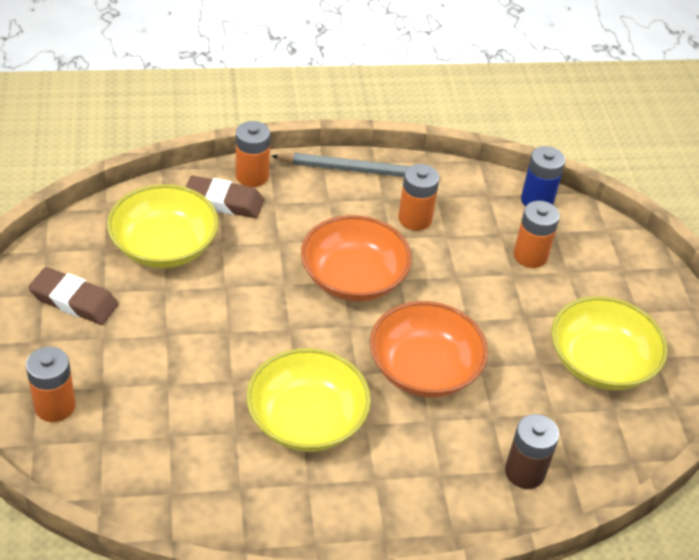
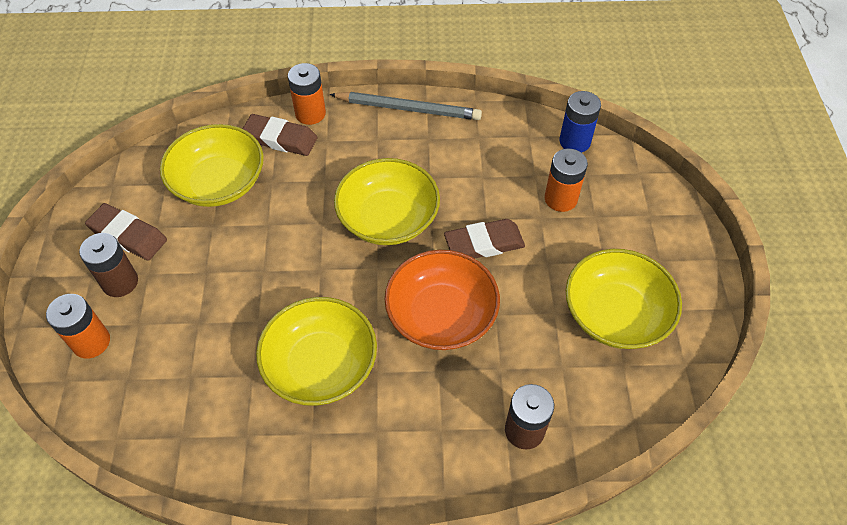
camera: 10 degrees right, 10 degrees up
(75, 347) = (120, 282): none -> brown battery
(353, 278) = (388, 218): orange bowl -> yellow bowl
(415, 219) = (455, 159): orange battery -> none
(458, 300) = (484, 243): none -> brown eraser

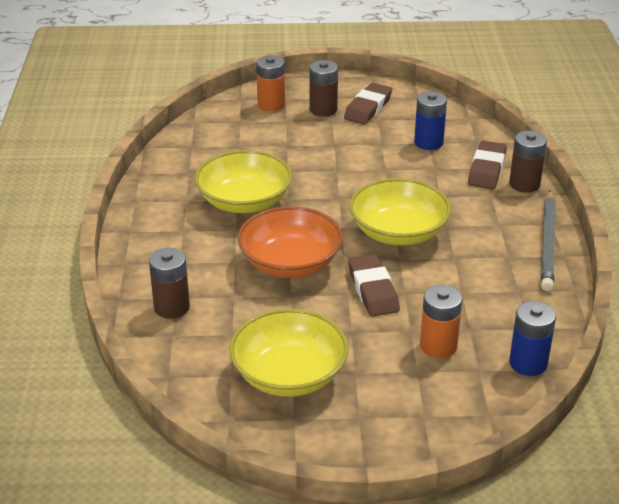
camera: 90 degrees right, 20 degrees down
(219, 182) = (428, 142): yellow bowl -> blue battery
(310, 113) = (524, 184): orange battery -> brown battery

